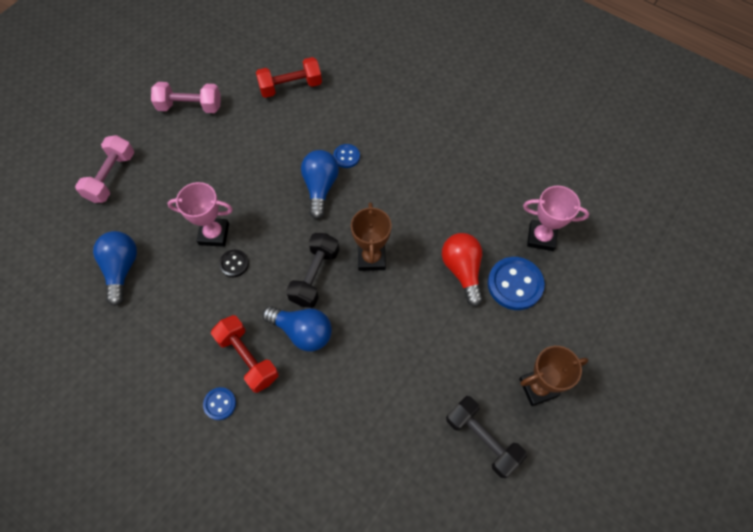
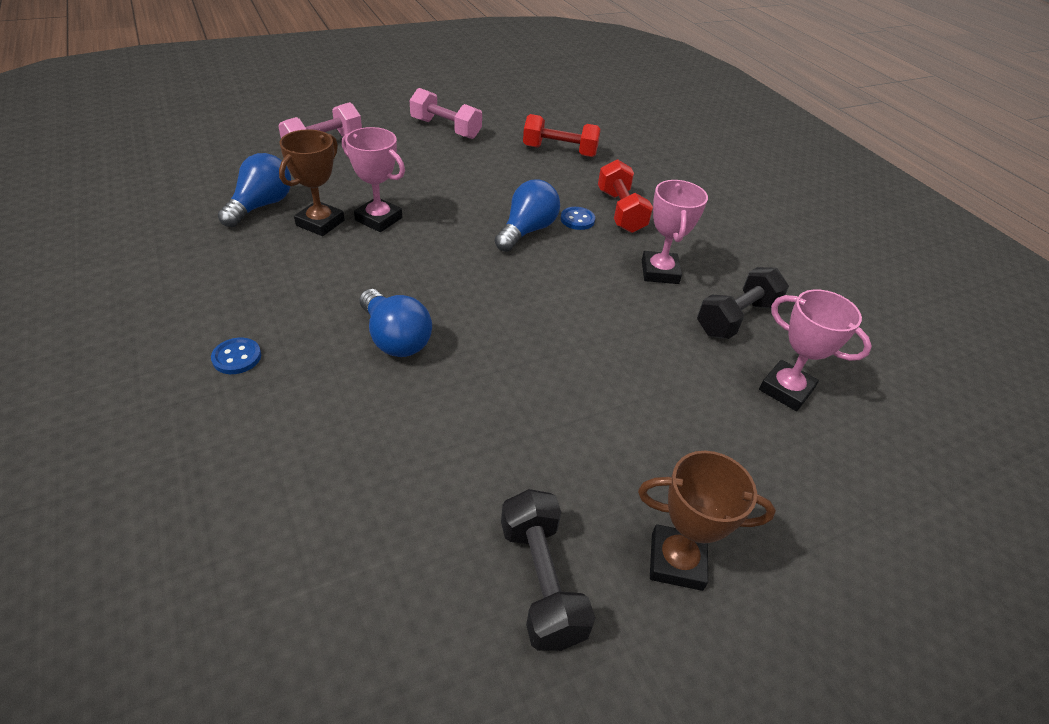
camera: 25 degrees right, 20 degrees down
(234, 264) = (376, 249): black button -> none
(248, 358) = (310, 332): red dumbbell -> red dumbbell (620, 211)
(315, 276) = (455, 297): black dumbbell -> black dumbbell (736, 318)
(371, 258) = (537, 311): brown trophy -> brown trophy (320, 223)
(425, 178) = (660, 272): none -> pink trophy
(462, 270) = (648, 374): red light bulb -> none
(515, 284) = (715, 421): blue button -> none

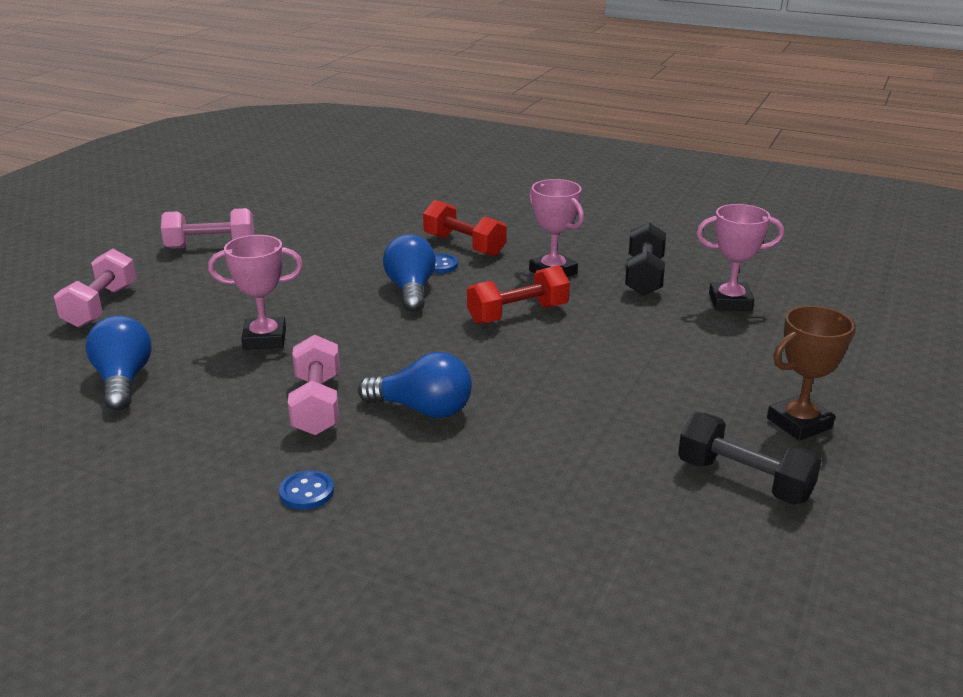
camera: 35 degrees left, 15 degrees down
(320, 223) = (211, 366): brown trophy -> none
(336, 291) = (317, 405): none -> pink dumbbell
(559, 151) = (347, 223): red dumbbell -> red dumbbell (518, 314)

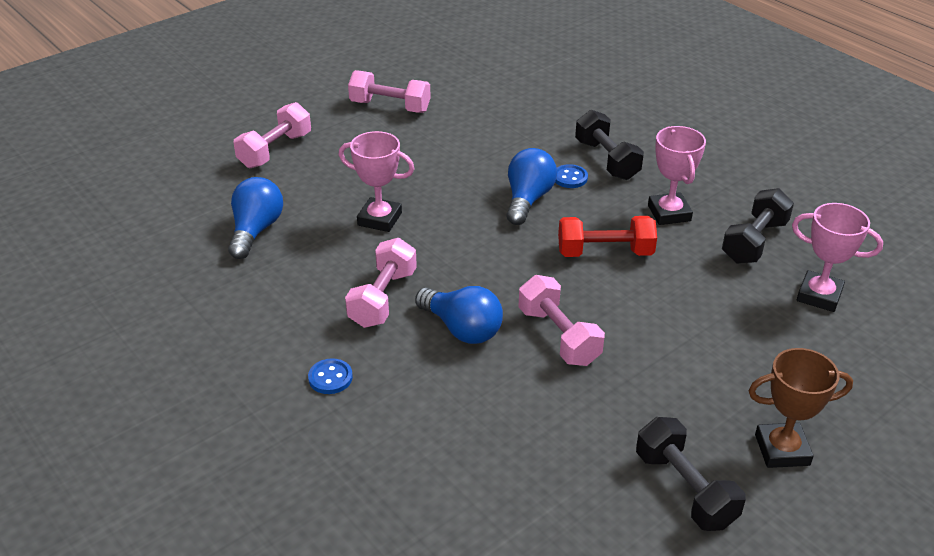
camera: 25 degrees right, 10 degrees up
(464, 245) = (607, 160): red dumbbell -> black dumbbell
(526, 390) = (558, 336): none -> pink dumbbell

